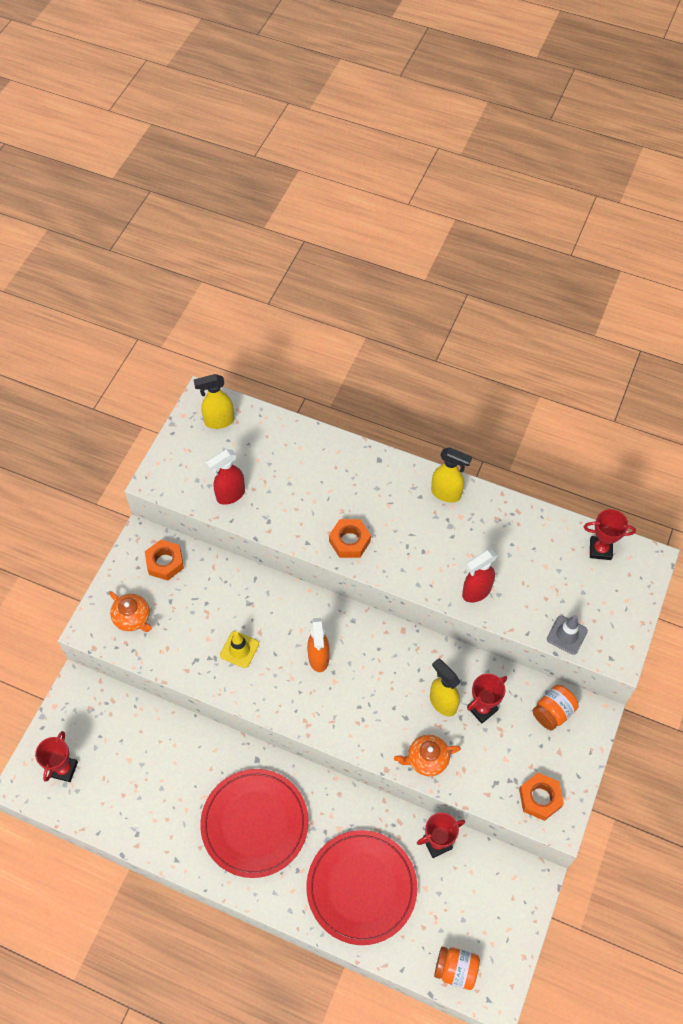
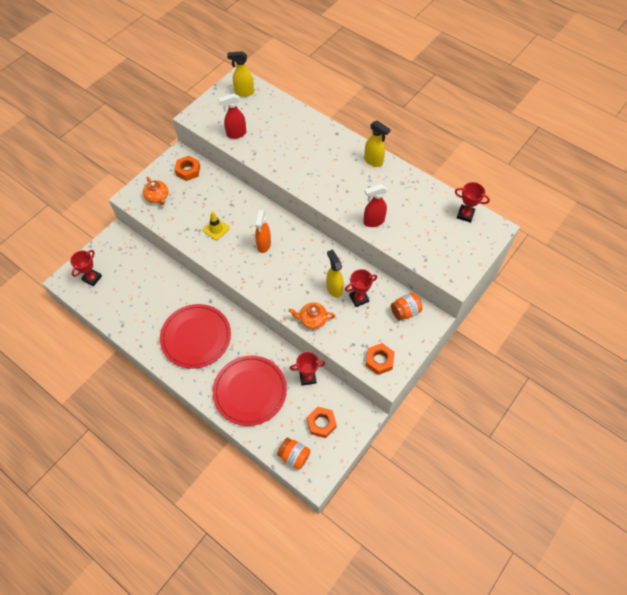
camera: 15 degrees right, 0 degrees up
(349, 541) = (301, 175): orange nut -> orange nut (321, 423)
(567, 635) = (425, 260): grey traffic cone -> none

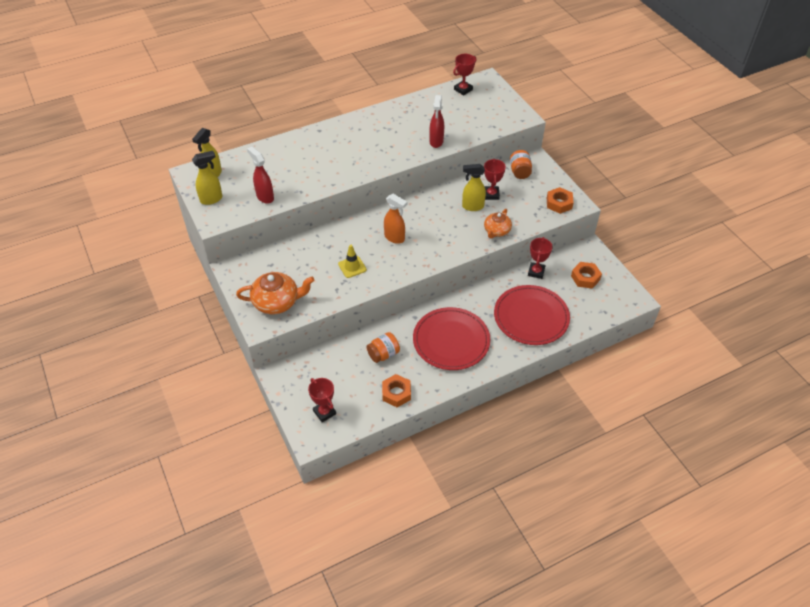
camera: 65 degrees left, 10 degrees down
(157, 197) = (277, 302): orange teapot -> orange teapot, size x1.58
(188, 171) = (260, 267): orange nut -> orange nut (396, 393)
(236, 134) = (265, 197): red spray bottle -> red spray bottle turned 135 degrees clockwise
(294, 456) = (608, 306): orange jar -> orange jar (383, 354)
(373, 161) = (369, 119): yellow spray bottle -> yellow spray bottle (212, 199)

